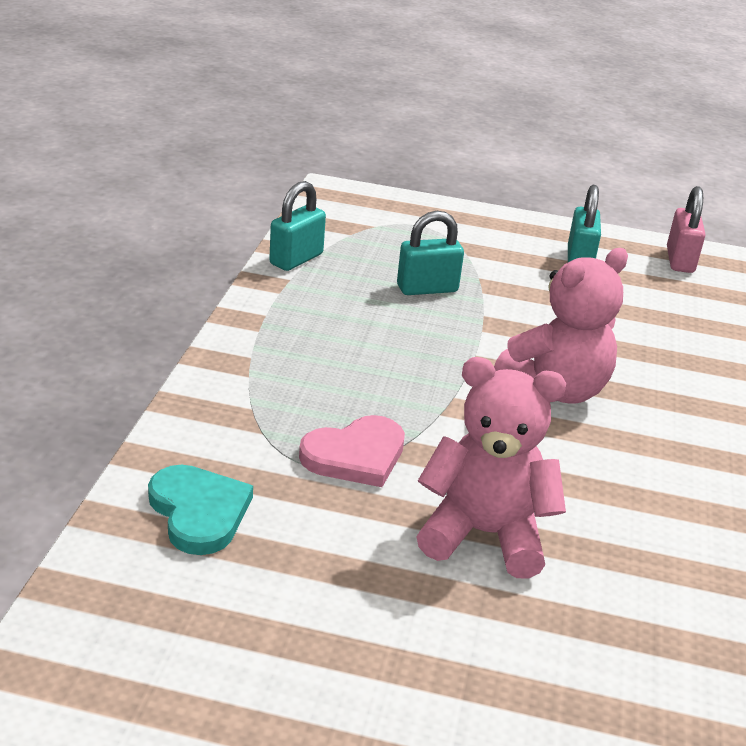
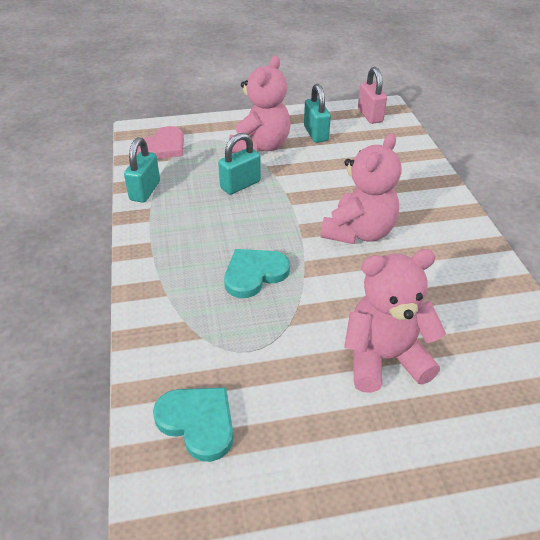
camera: 20 degrees left, 10 degrees up
(355, 455) = (272, 331): pink heart -> pink heart (163, 147)
(375, 389) = (254, 274): none -> turquoise heart
(487, 253) = (260, 146): none -> pink teddy bear

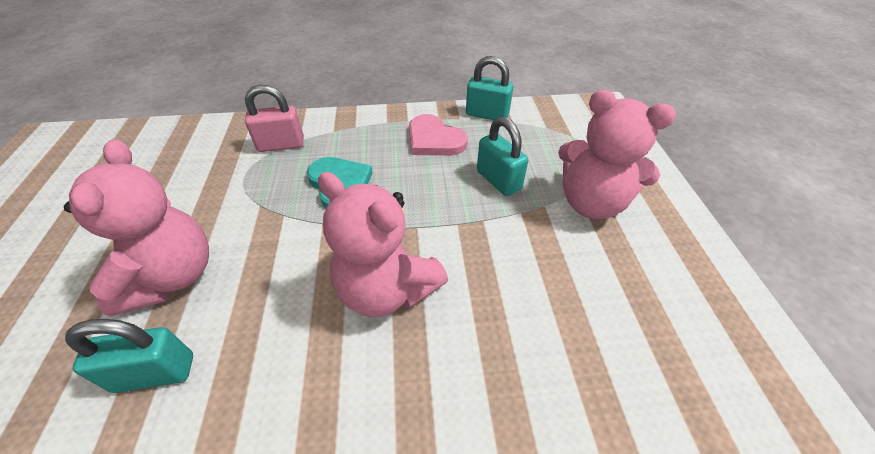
camera: 95 degrees right, 5 degrees up
(163, 147) = (571, 123): pink heart -> pink heart (434, 140)
(198, 422) = (192, 148): turquoise heart -> none
(315, 133) = (647, 270): turquoise padlock -> turquoise padlock (155, 373)
(370, 115) = (752, 373): pink padlock -> pink padlock (281, 145)

